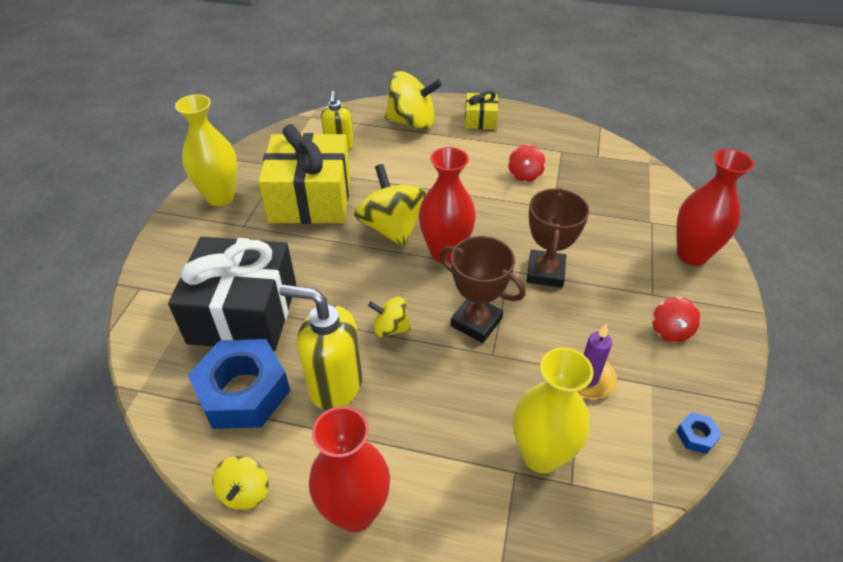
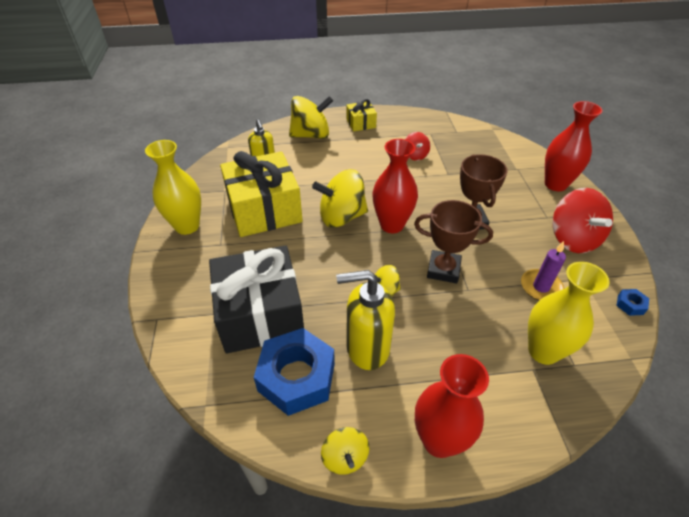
camera: 20 degrees left, 0 degrees up
(392, 228) = (341, 217): yellow spinning top -> yellow spinning top turned 60 degrees counterclockwise
(670, 331) = (573, 239): red spinning top -> red spinning top, size x1.88

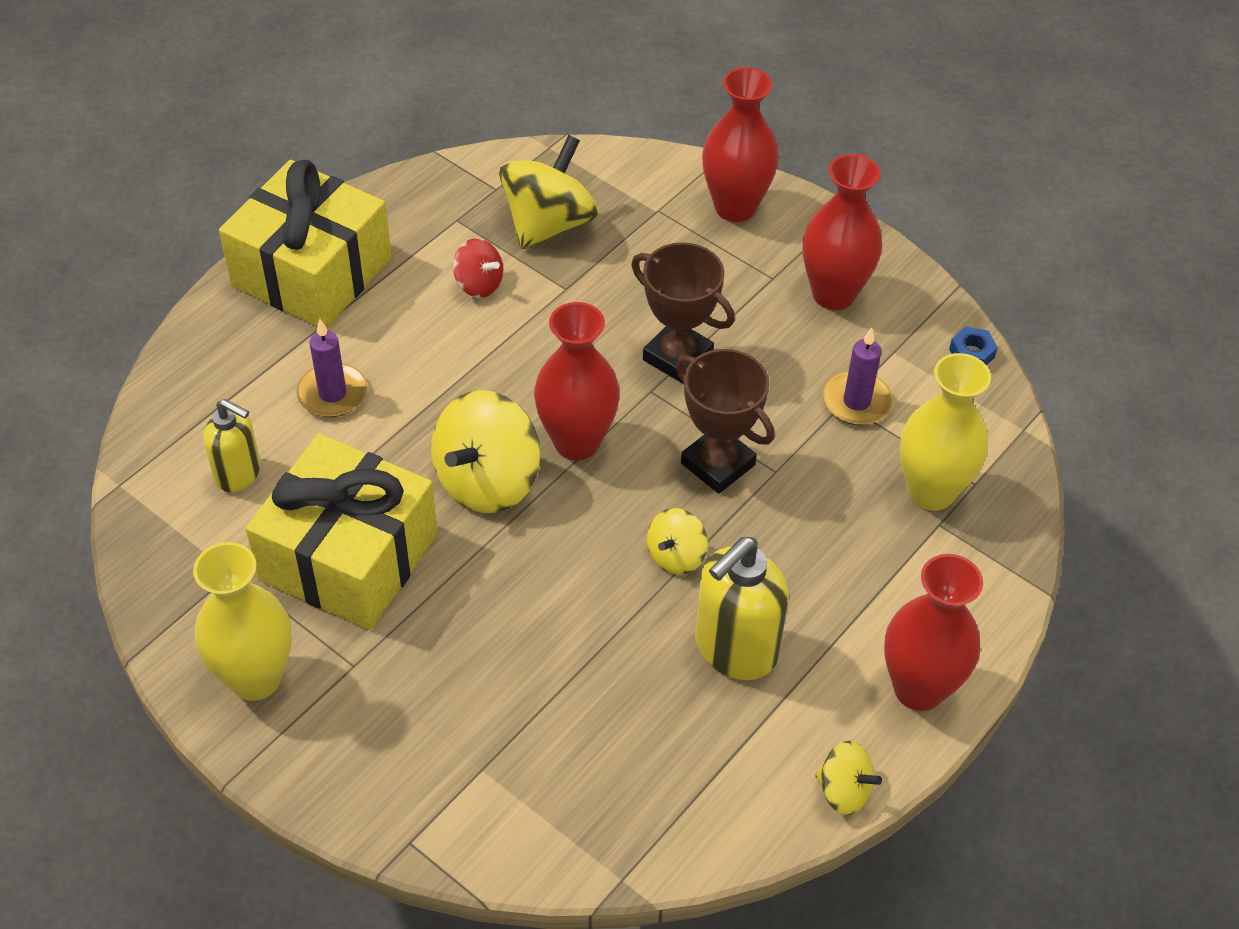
camera: 45 degrees left, 5 degrees up
(260, 314) = (548, 716): black gift -> none
(296, 377) = (691, 753): blue nut -> none
(311, 135) = (250, 356): yellow spinning top -> yellow spinning top (548, 224)
(323, 159) = (332, 393): none -> purple candle
(361, 123) = (312, 272): yellow gift -> yellow gift, size x2.11
(443, 269) = (718, 464): brown trophy -> brown trophy turned 75 degrees clockwise
(573, 239) = (833, 294): red spinning top -> red vase

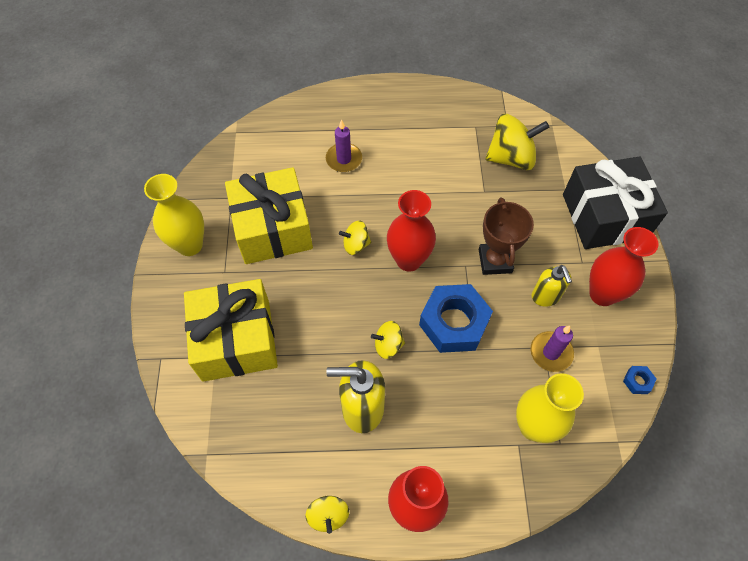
camera: 50 degrees right, 10 degrees up
(238, 473) = (276, 162): yellow soap dispenser -> yellow soap dispenser (545, 296)
(312, 272) = (394, 104): yellow gift -> yellow gift (236, 340)
(479, 284) = (451, 160): red spinning top -> none
(487, 481) = (356, 245): yellow spinning top -> yellow spinning top, size x0.53
(718, 464) = (454, 323): brown trophy -> blue nut
(735, 207) = (604, 216): red vase -> black gift

